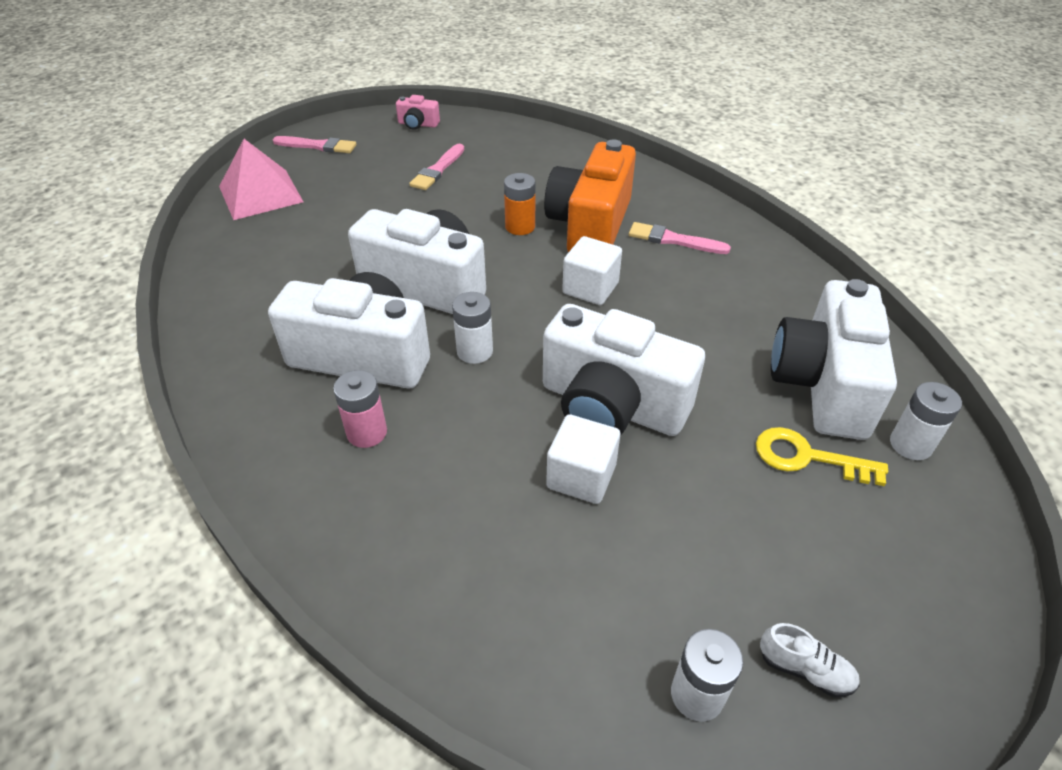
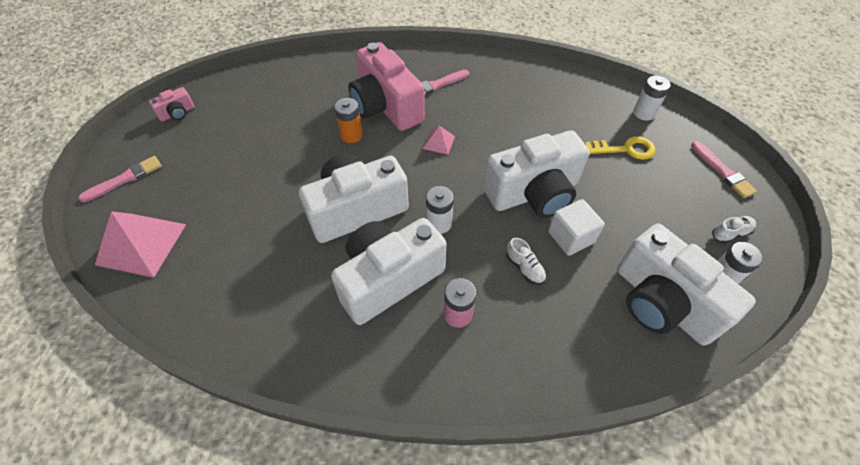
camera: 50 degrees left, 10 degrees up
(438, 170) = (244, 135): pink brush -> pink brush (723, 171)
(487, 456) = (524, 267): none -> white shoe
(590, 225) = (386, 106): orange camera -> pink camera
(590, 288) = (439, 142): white cube -> pink pyramid
(808, 458) = (625, 149): yellow key -> yellow key turned 150 degrees counterclockwise
(822, 384) = (587, 111): white camera -> white camera (661, 302)

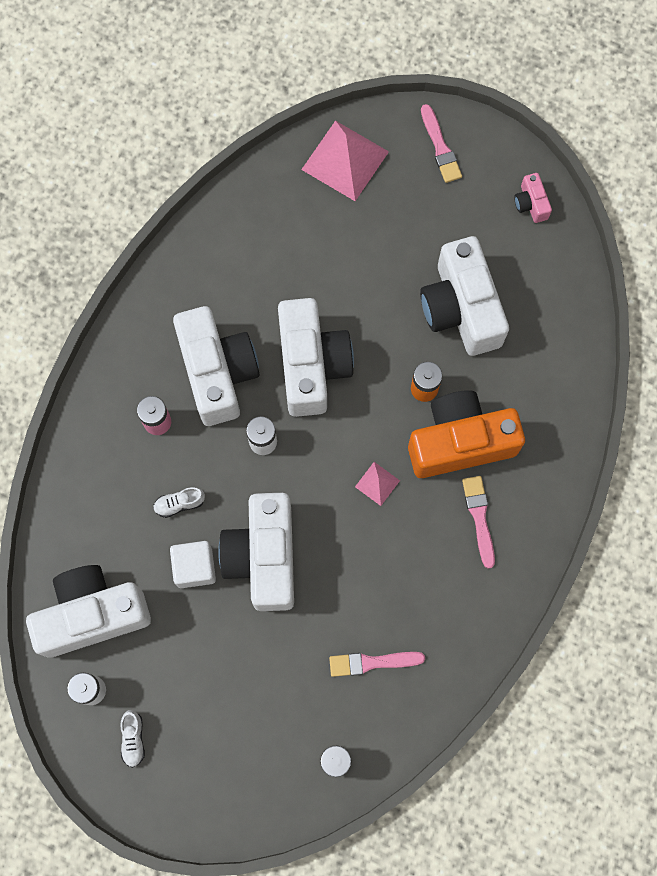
camera: 110 degrees right, 20 degrees up
(277, 131) = (461, 308): none -> white camera
(386, 106) = (460, 442): pink camera -> orange camera
(625, 149) = (286, 698): yellow key -> none
(723, 171) = (211, 794): pink brush -> pink brush (372, 662)

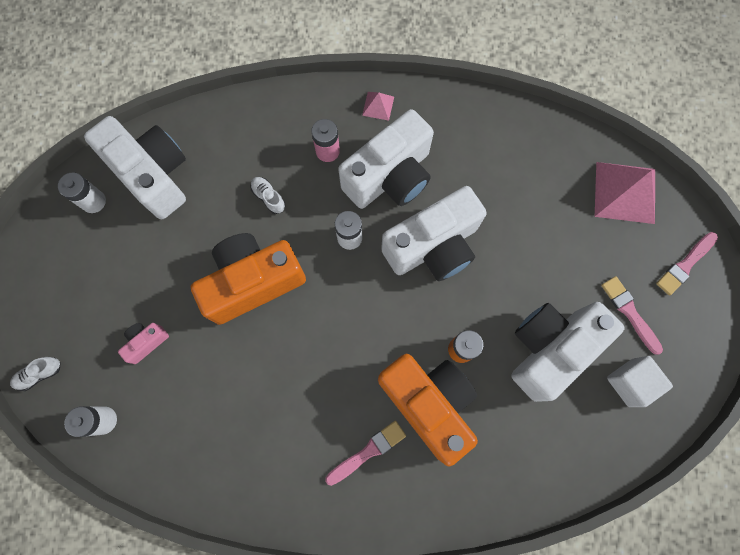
camera: 65 degrees right, 0 degrees up
(133, 739) = (66, 250): white shoe -> white shoe (40, 374)
(195, 567) = (222, 233): white cube -> white cube (630, 382)
(263, 557) = (253, 282): white camera -> orange camera
(372, 662) = (199, 413): pink brush -> pink brush (629, 312)
(377, 483) = (357, 347): pink pyramid -> pink pyramid (378, 106)
(531, 204) = (682, 368): pink camera -> pink camera (146, 342)

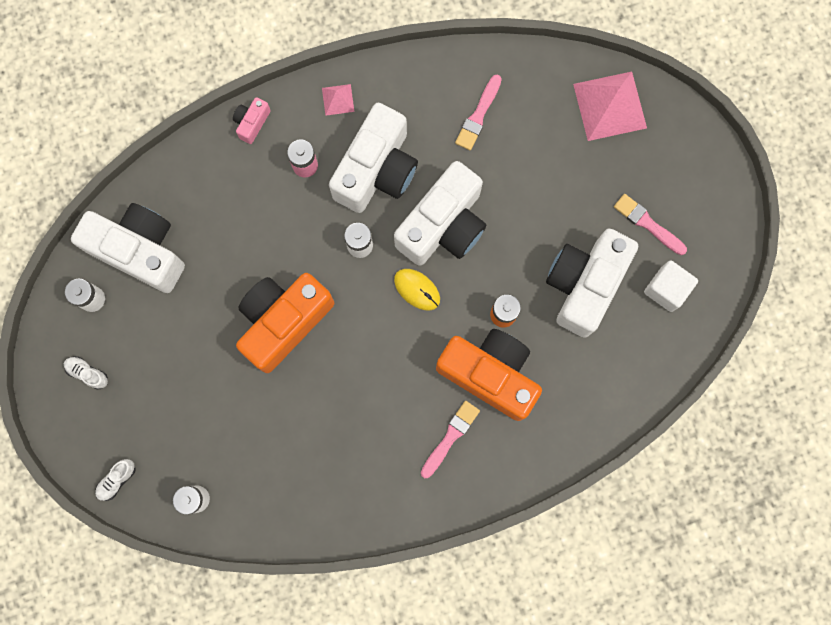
camera: 20 degrees left, 5 degrees up
(146, 342) = (205, 414): pink camera -> pink camera (252, 123)
(269, 197) = (265, 233): white shoe -> white shoe (87, 373)
(387, 296) = (417, 289): none -> yellow mouse
(685, 265) = (686, 159): pink brush -> pink brush (478, 115)

